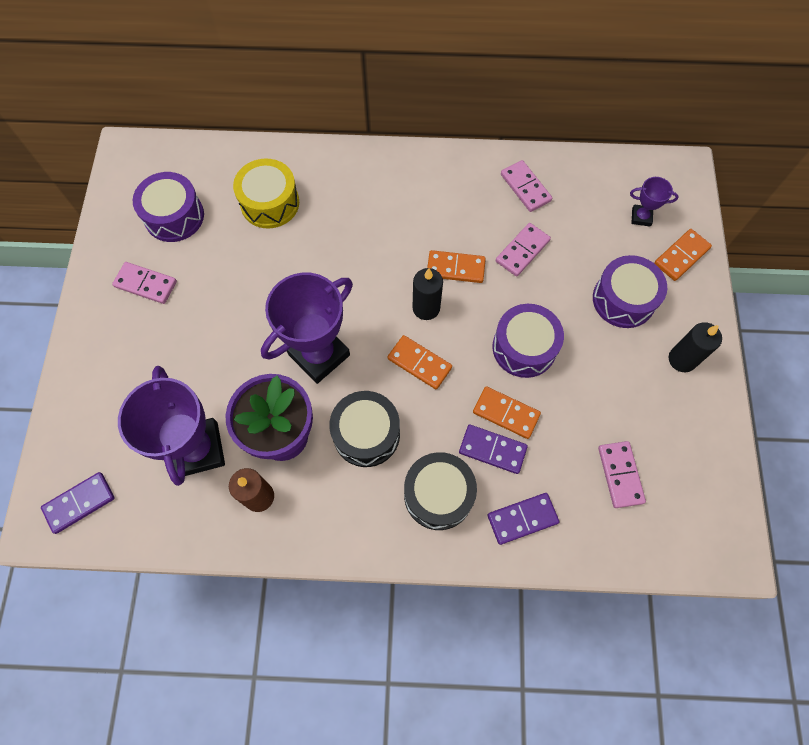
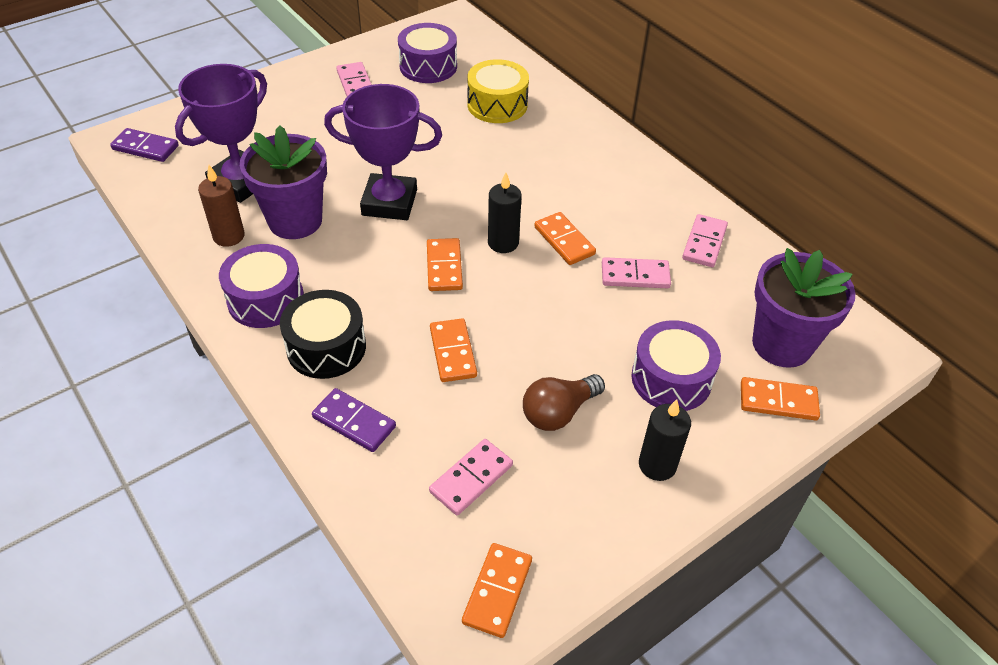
camera: 50 degrees right, 20 degrees down
(366, 434) = (343, 269): black drum -> none
(492, 450) = (406, 362): purple domino -> none
(524, 347) = (535, 330): purple drum -> purple drum (266, 299)
(604, 385) = (558, 412): none -> brown light bulb
(641, 217) = (782, 344): purple trophy -> purple flower pot
(712, 516) = (497, 591): none -> orange domino

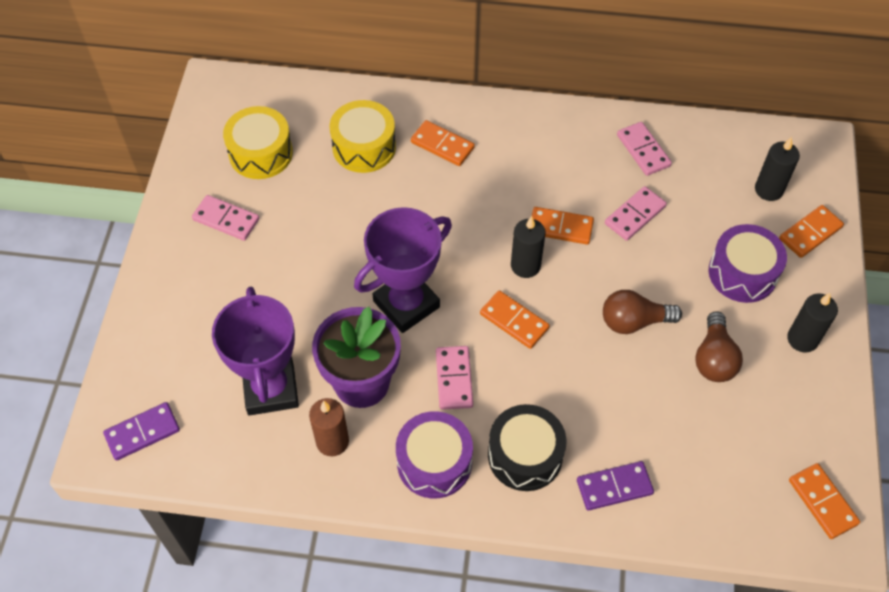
camera: 45 degrees left, 10 degrees up
(428, 66) = (261, 153): purple drum -> yellow drum
(452, 352) = (604, 379): orange domino -> orange domino (442, 145)
(471, 479) = (725, 451): pink domino -> pink domino (454, 379)
(531, 337) = (634, 321): none -> brown light bulb
(782, 344) = (768, 190): purple flower pot -> black candle

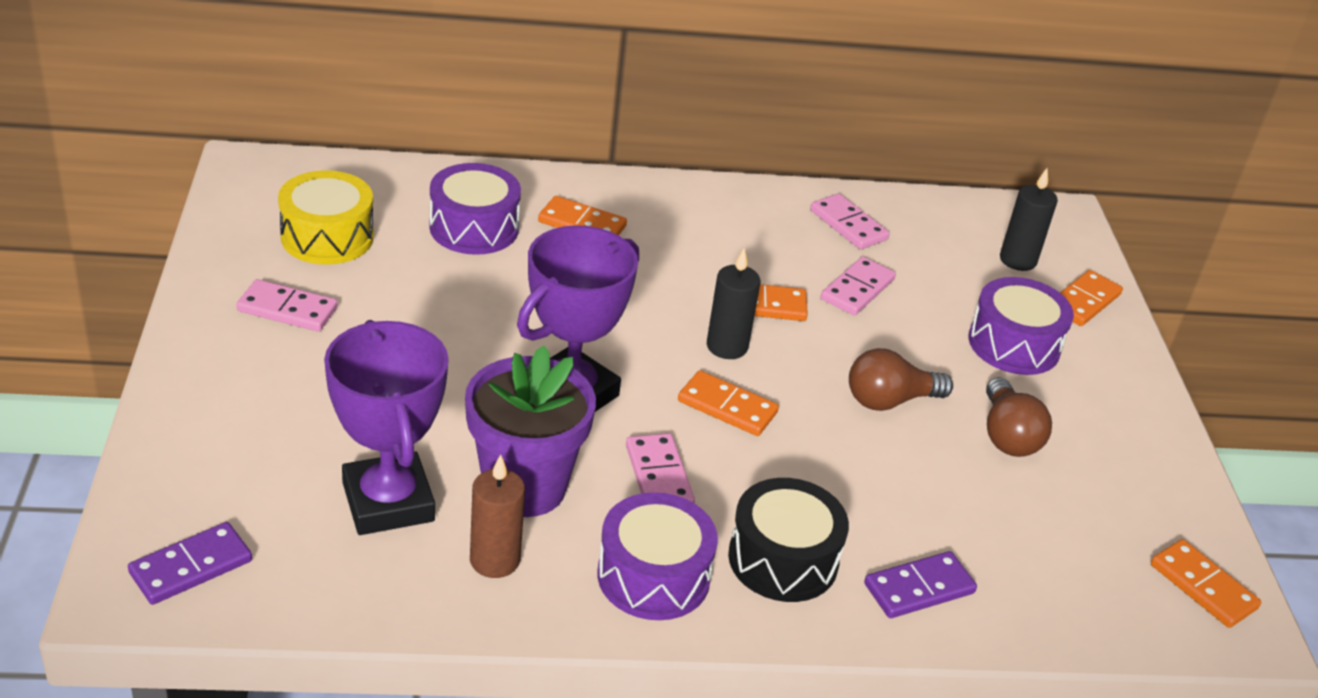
camera: 15 degrees left, 20 degrees down
(364, 147) = (474, 228): yellow drum -> purple drum
(802, 339) = (1113, 410): black candle -> none

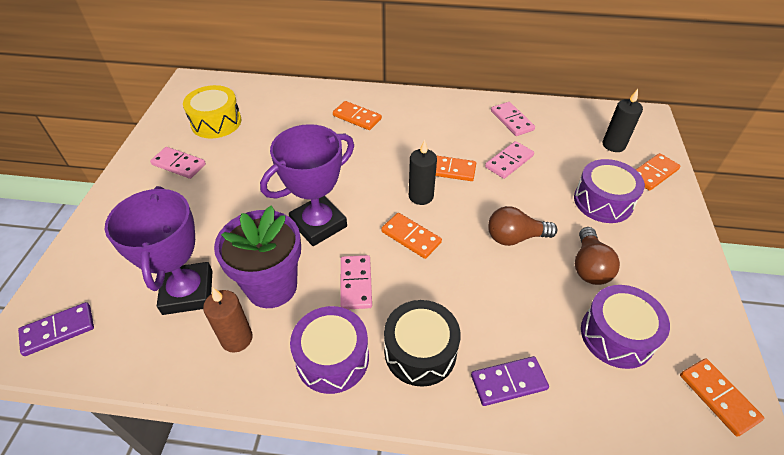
camera: 15 degrees right, 10 degrees up
(474, 228) = (296, 118): purple drum -> purple drum (616, 335)

